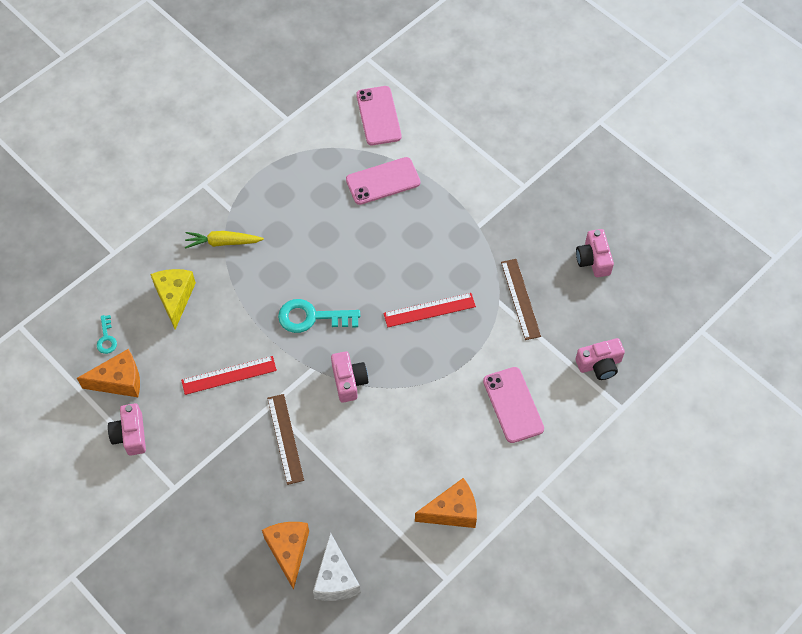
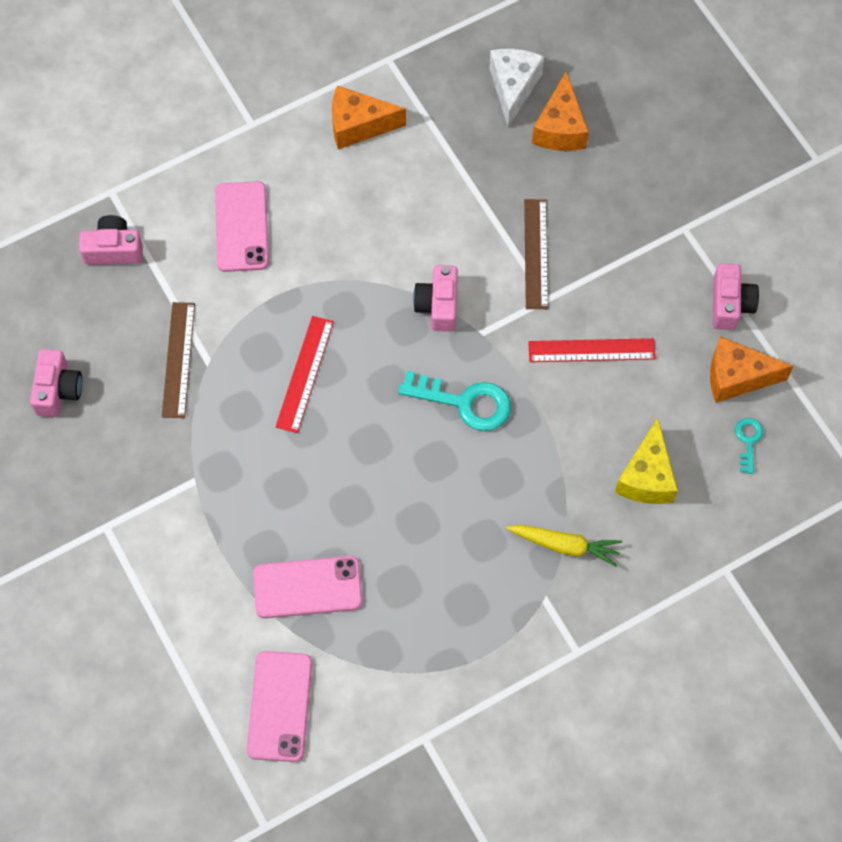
camera: 165 degrees left, 5 degrees up
(429, 310) = (304, 374): red ruler -> red ruler turned 75 degrees counterclockwise

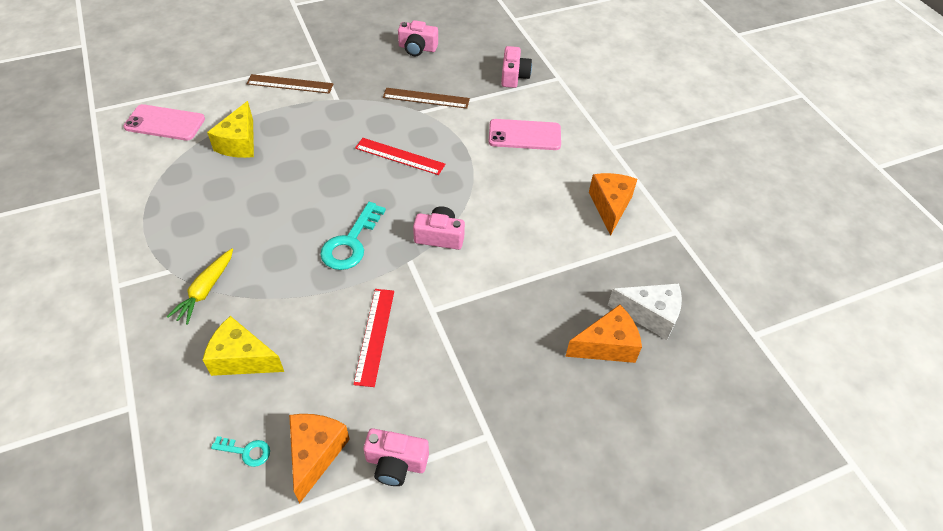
camera: 95 degrees right, 15 degrees down
(307, 587) = (239, 143): pink phone -> yellow cheese
(536, 254) = (477, 308): brown ruler -> brown ruler (290, 84)
(560, 128) = (606, 345): orange cheese -> orange cheese turned 150 degrees clockwise

